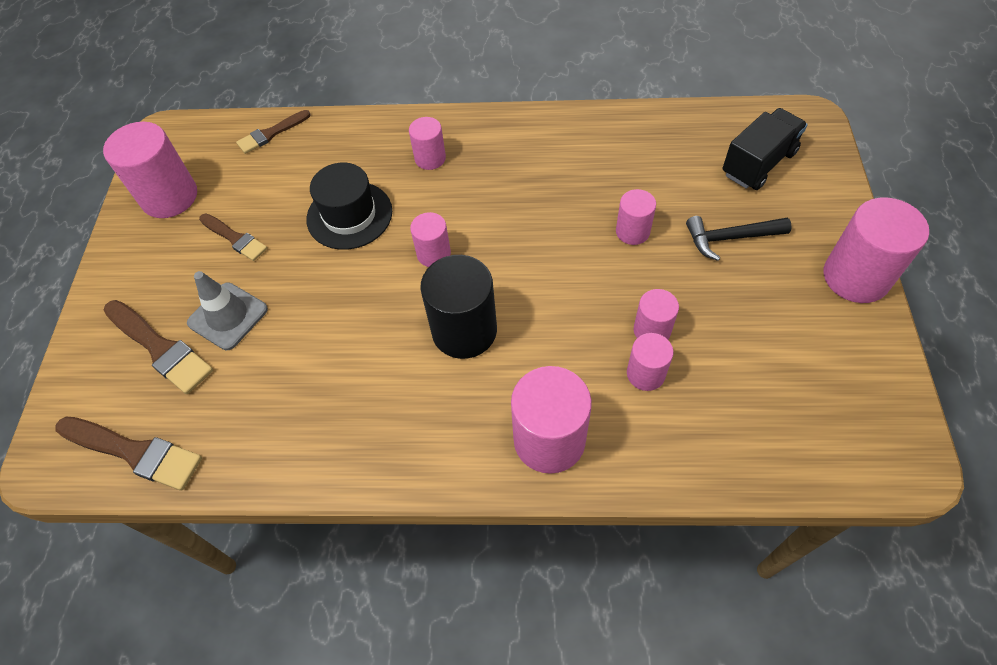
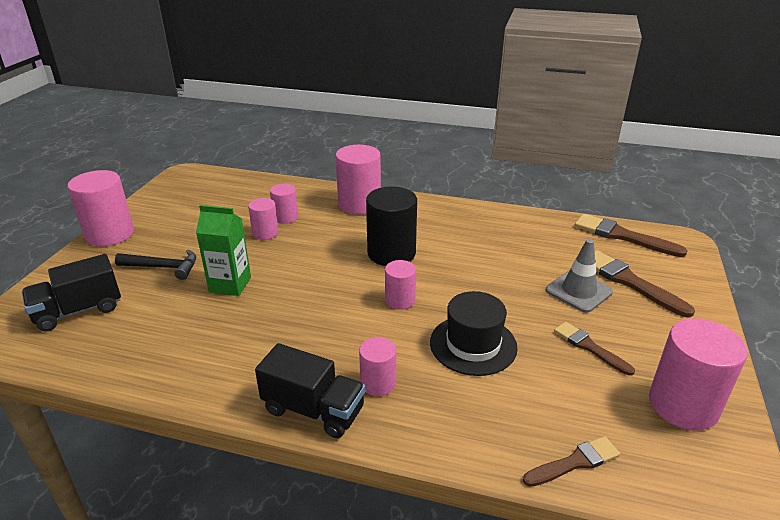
camera: 170 degrees left, 25 degrees down
(475, 126) = (313, 410): none -> black truck
(632, 231) = (230, 284): pink cylinder -> green carton

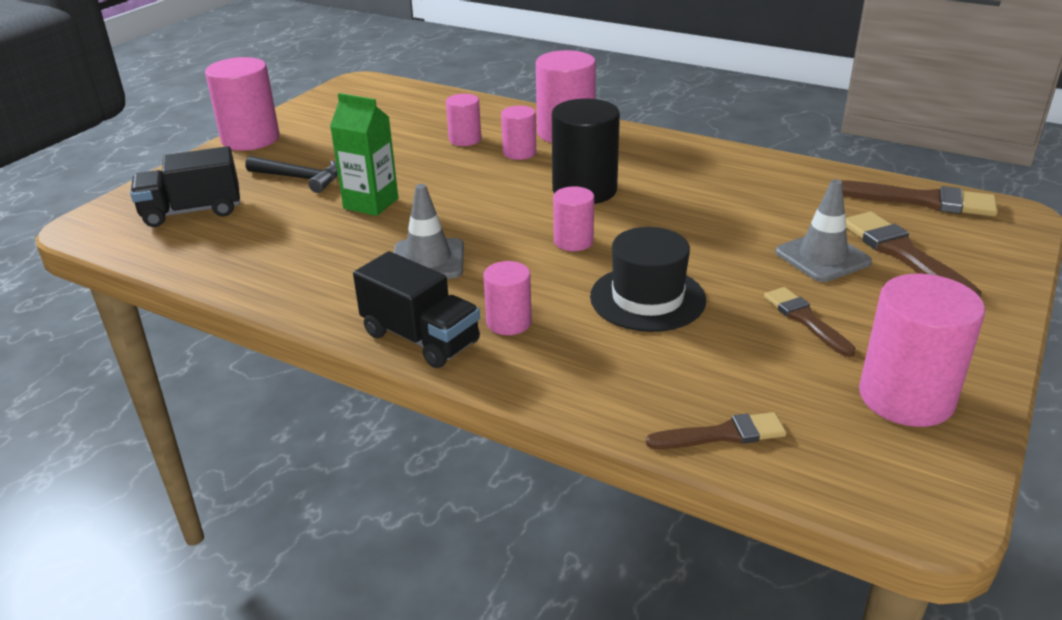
camera: 15 degrees right, 0 degrees up
(265, 233) = (433, 154): pink cylinder -> pink cylinder (519, 153)
(294, 333) = (428, 260): none -> grey traffic cone
(622, 236) = (922, 201): brown brush -> brown brush turned 150 degrees clockwise

